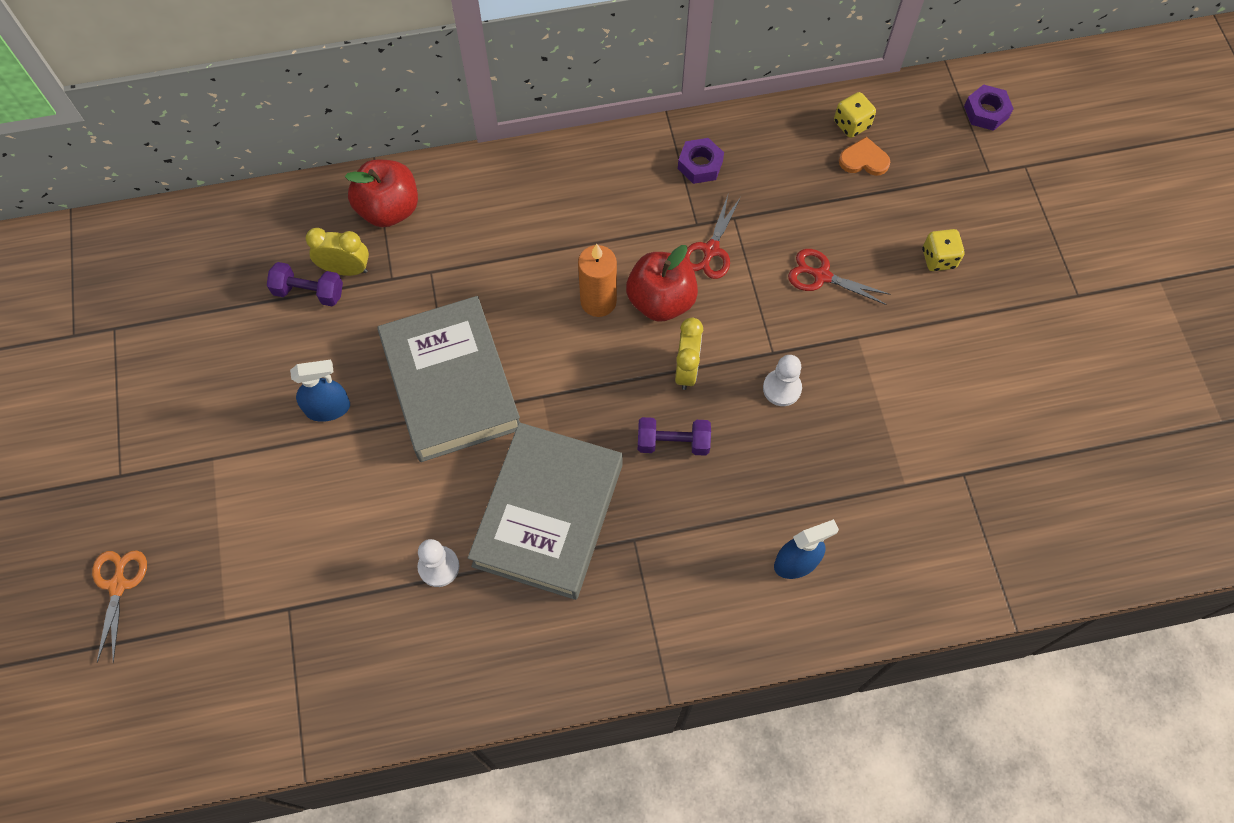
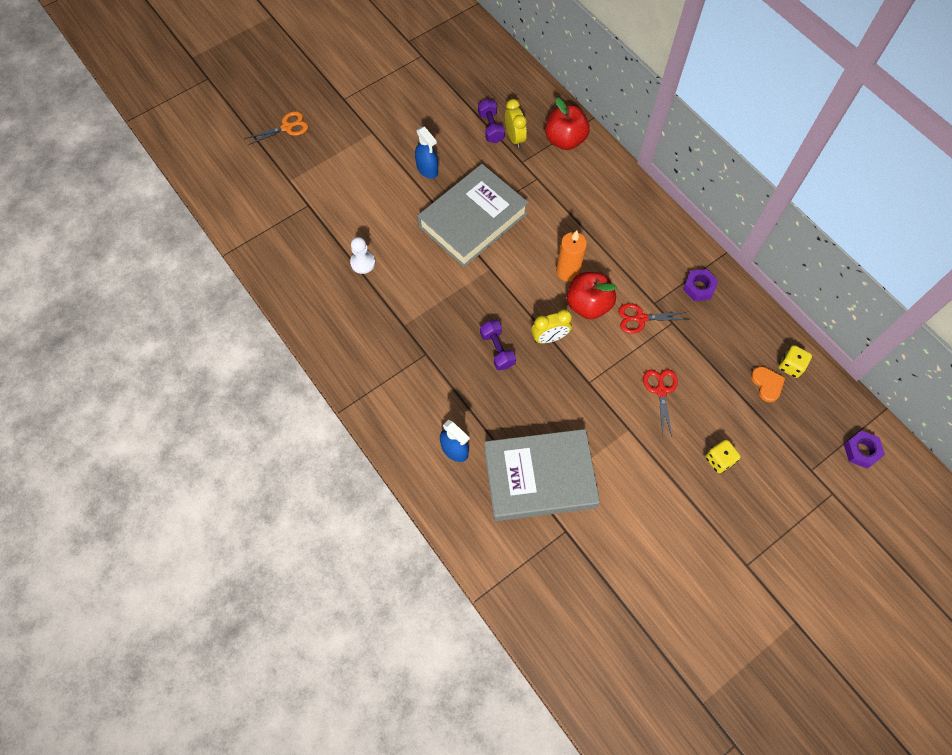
camera: 65 degrees right, 0 degrees up
(548, 514) = (419, 303): grey book -> grey book (539, 477)
(782, 388) = (566, 397): white pawn -> none

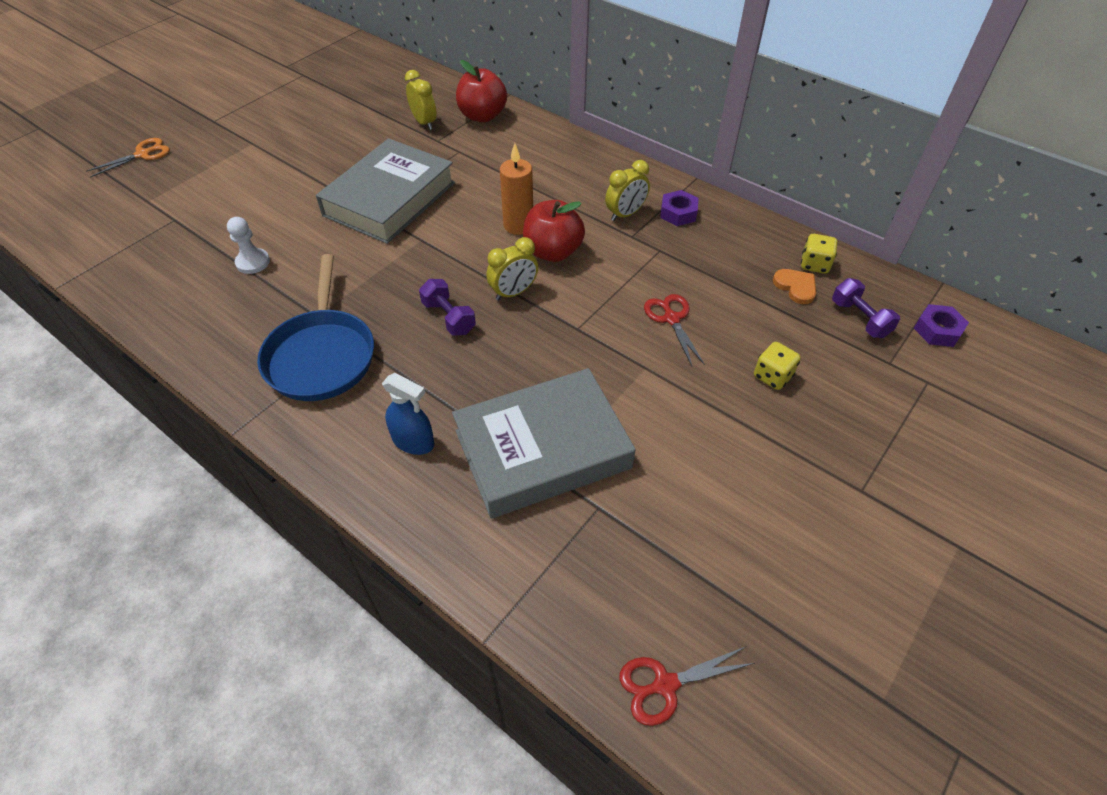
camera: 15 degrees left, 15 degrees down
(403, 362) = (322, 355): none -> blue pan
(427, 169) = (325, 164): blue spray bottle -> none
(491, 128) = (394, 119): purple dumbbell -> purple dumbbell (859, 319)
(640, 318) = (620, 253): red scissors -> red scissors (665, 684)
(655, 279) = (625, 214): none -> yellow clock

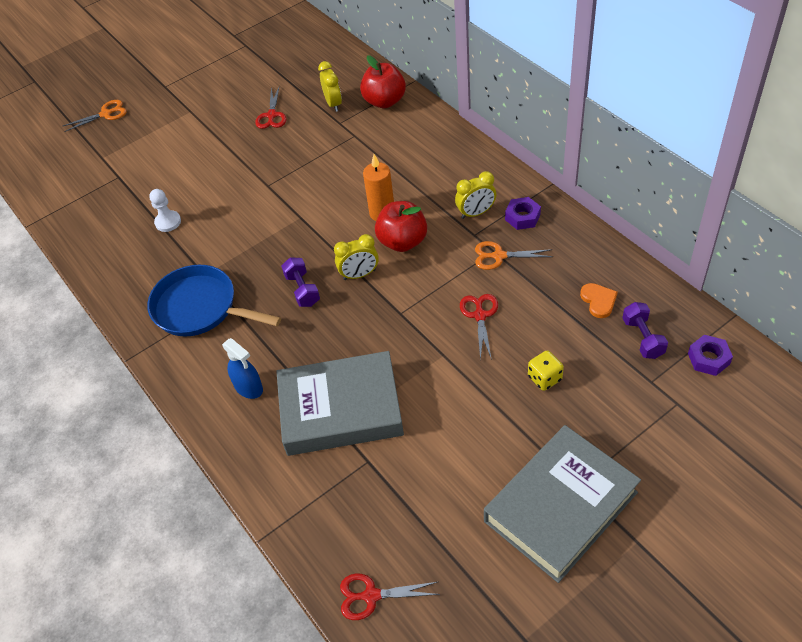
camera: 20 degrees right, 0 degrees up
(322, 355) = (200, 308): blue pan -> blue pan turned 105 degrees clockwise
(354, 139) = (272, 115): none -> red scissors
(390, 199) = (285, 176): grey book -> grey book (560, 507)
(668, 254) = (499, 256): none -> orange scissors
(814, 265) = (624, 282): yellow dice -> none

